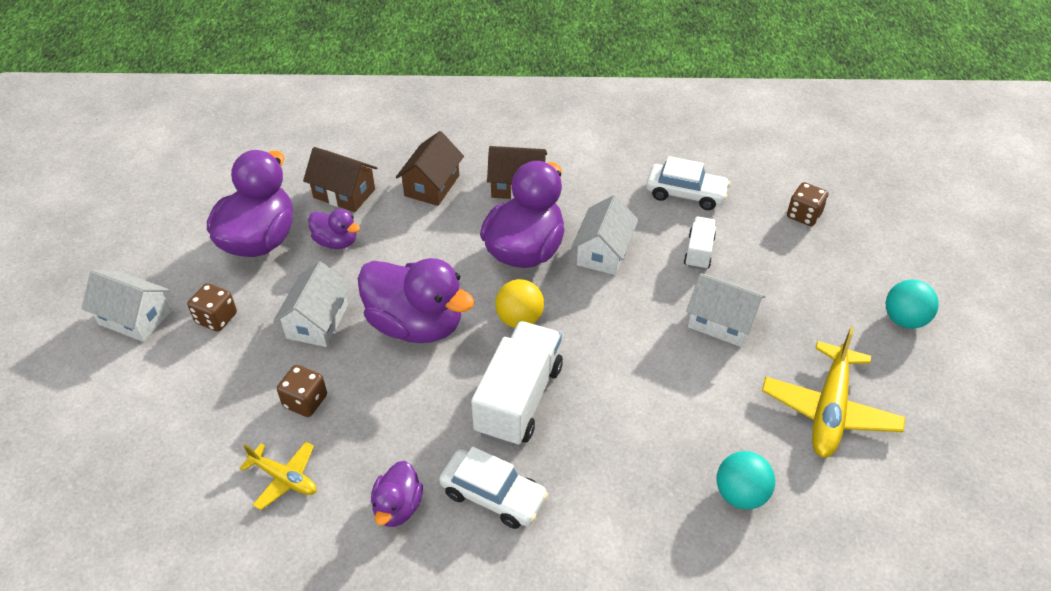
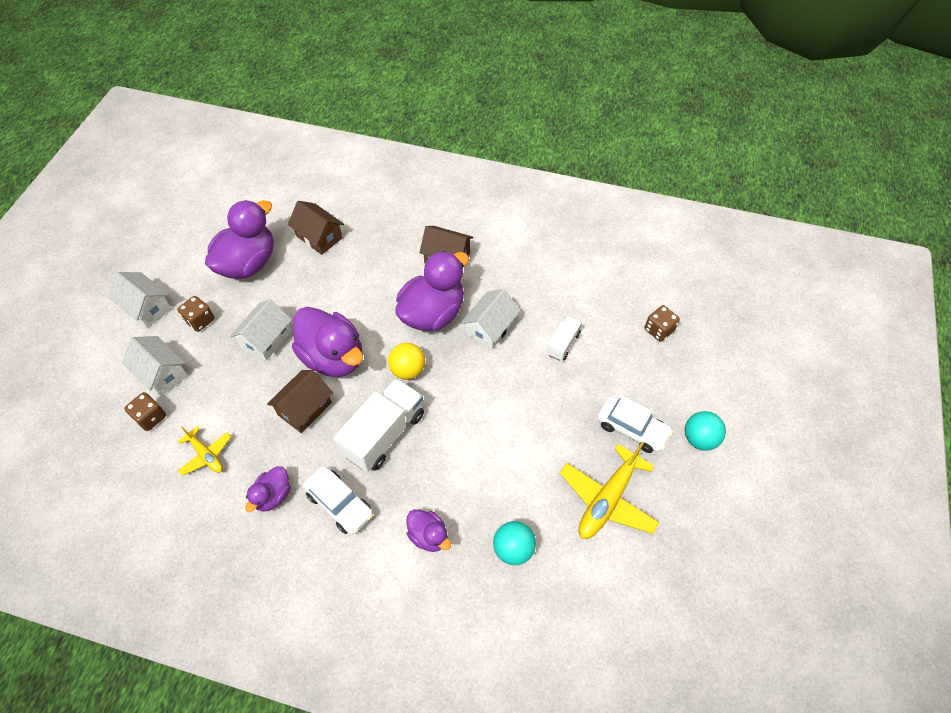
camera: 15 degrees right, 10 degrees up
(305, 401) = (238, 400): brown dice -> brown dice (150, 417)
(336, 242) = (300, 277): purple duck -> purple duck (429, 536)
(432, 186) = (384, 244): brown house -> brown house (305, 409)
(686, 194) = (573, 291): white car -> white car (632, 429)
(721, 322) = (555, 407): white house -> white house (162, 373)

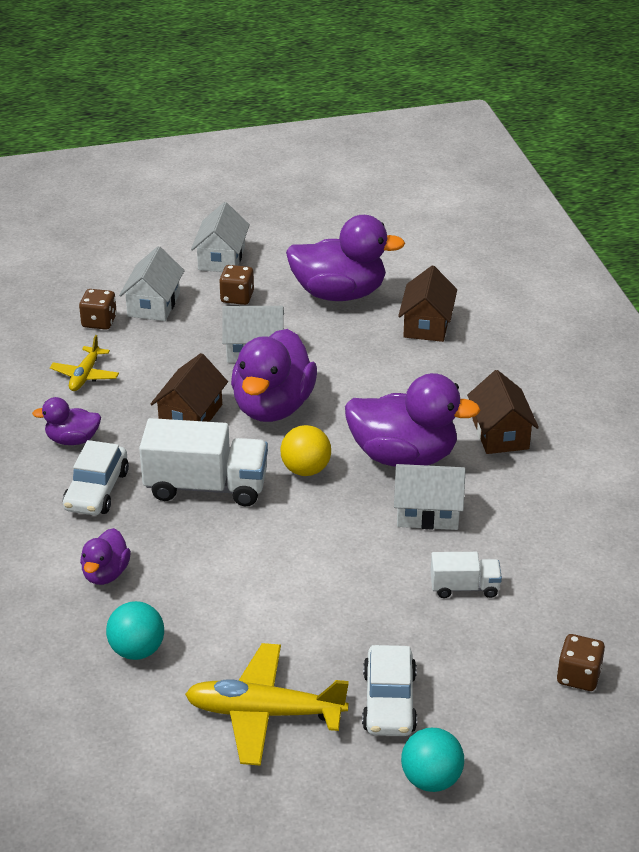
camera: 60 degrees right, 20 degrees down
(305, 409) = (191, 415): brown house -> brown house turned 75 degrees counterclockwise

